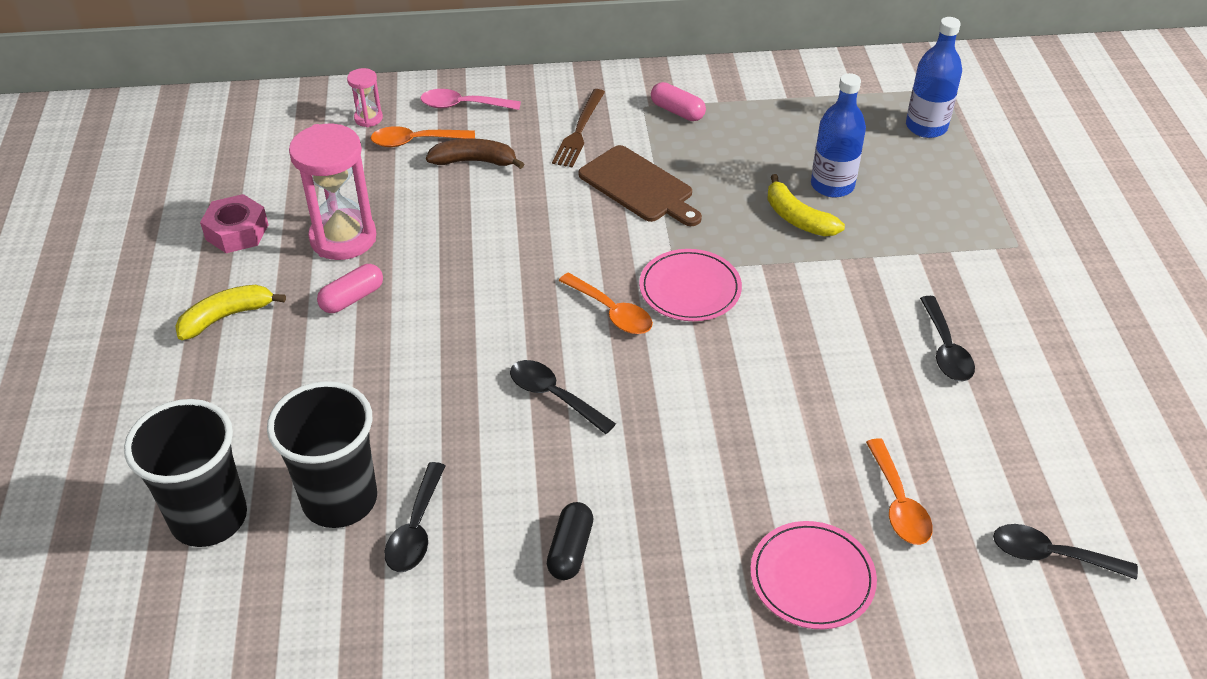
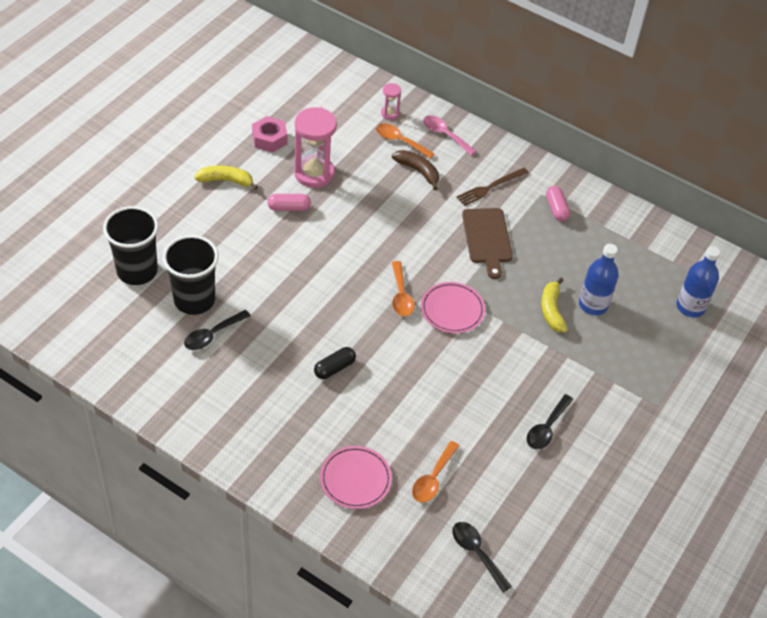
camera: 35 degrees right, 5 degrees up
(554, 396) = (330, 317): black spoon -> none
(570, 550) = (266, 390): black capsule -> black capsule (334, 368)

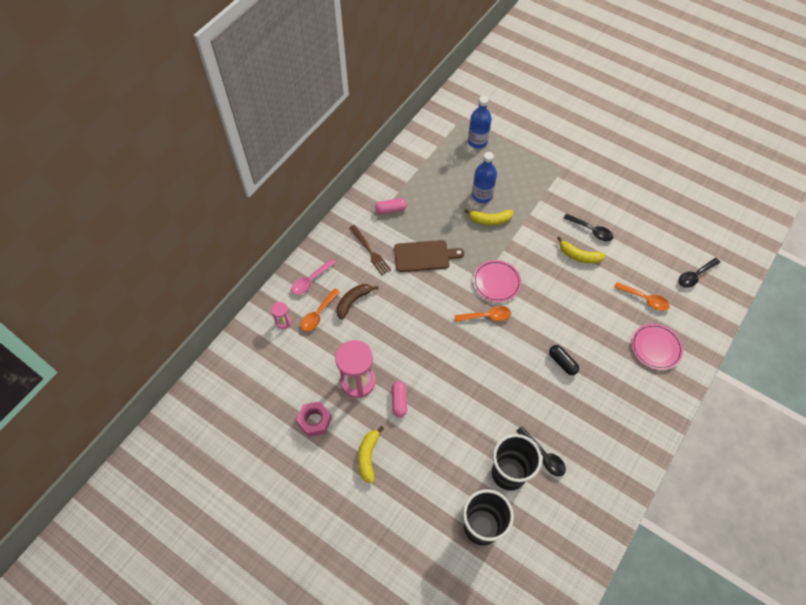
camera: 85 degrees left, 10 degrees up
(501, 407) = (579, 256): none -> yellow banana

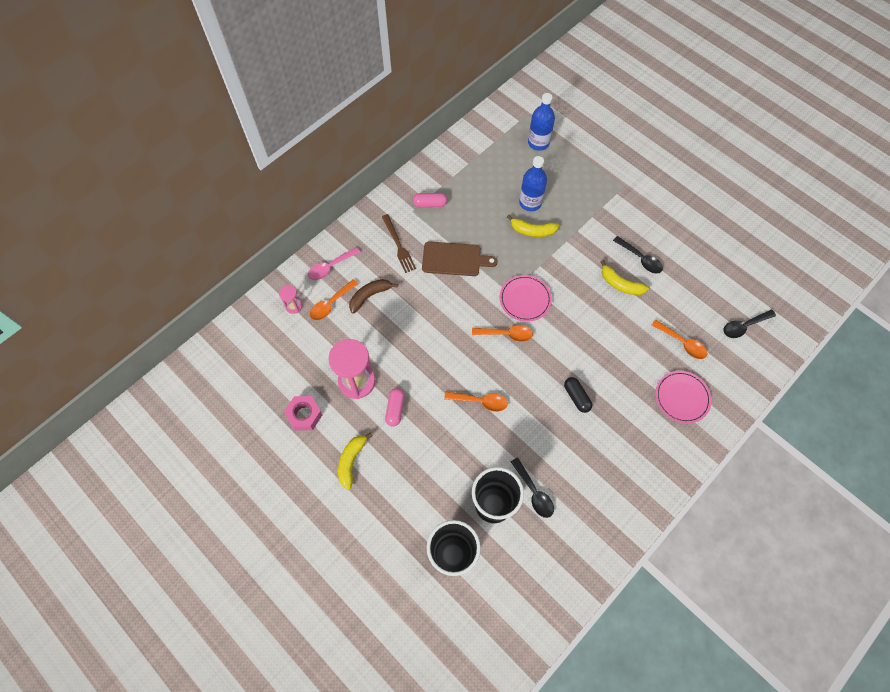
camera: 10 degrees right, 5 degrees up
(476, 381) = (480, 401): none -> orange spoon

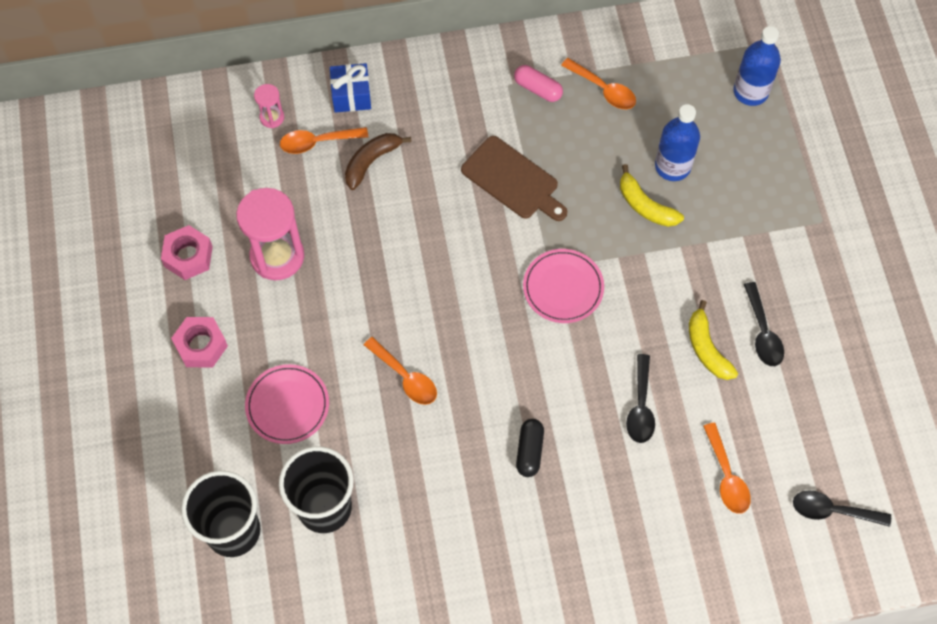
camera: 35 degrees right, 0 degrees up
(330, 267) = (351, 95): pink spoon -> blue gift
(351, 461) = (201, 345): yellow banana -> pink nut
(370, 296) = (371, 161): brown banana -> brown banana turned 45 degrees counterclockwise
(395, 409) = (297, 319): pink capsule -> none
(398, 245) = (456, 119): brown fork -> none
(506, 334) = (503, 316): orange spoon -> orange spoon (603, 89)
(534, 492) = (384, 527): black spoon -> black spoon (640, 407)
(682, 397) = (667, 543): pink plate -> pink plate (287, 405)

